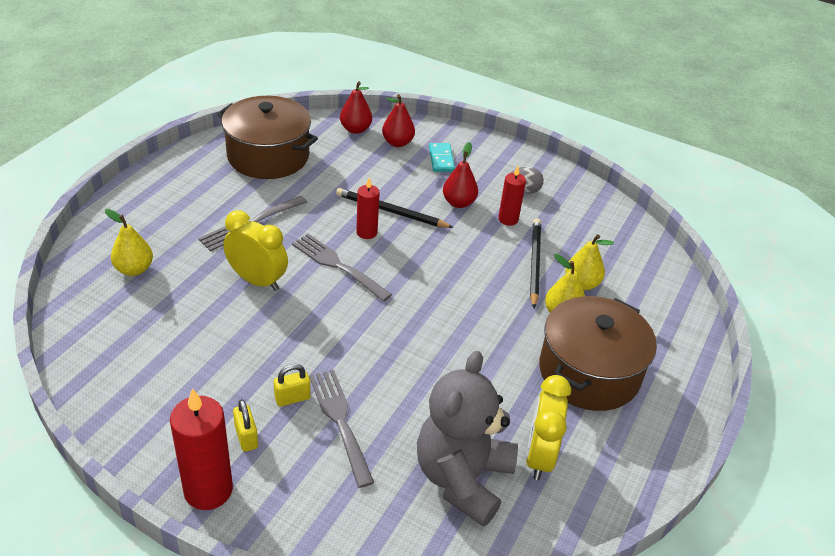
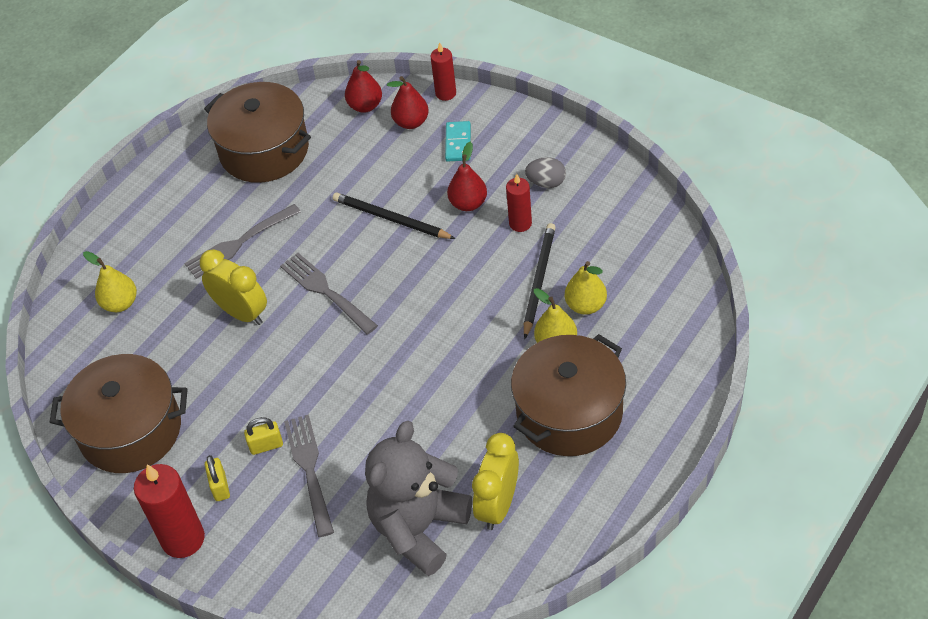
camera: 15 degrees right, 10 degrees up
(146, 382) = (130, 430): none -> brown pot
(366, 232) = (361, 248): red candle -> red candle (446, 93)

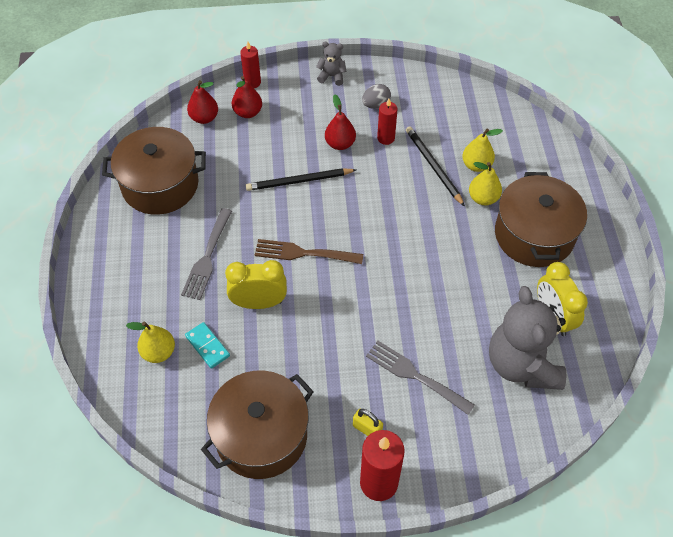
camera: 45 degrees left, 5 degrees up
(266, 445) = (370, 380): yellow padlock -> none
(326, 291) = (303, 253): grey fork -> brown fork
(458, 143) = (293, 109): turquoise domino -> turquoise domino (207, 346)
(531, 128) = (332, 76): none -> grey teddy bear

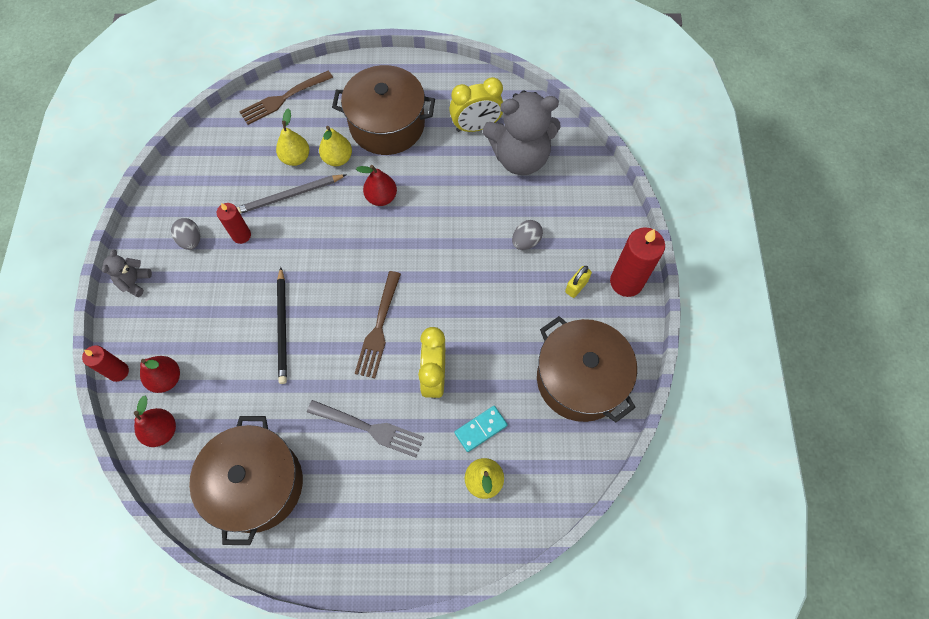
camera: 85 degrees left, 10 degrees up
(340, 144) = (238, 281): red pear -> red pear (381, 197)
(415, 376) = (526, 241): grey fork -> grey egg
(433, 166) = (289, 196): black pencil -> grey pencil
(543, 145) = (283, 98): none -> brown fork

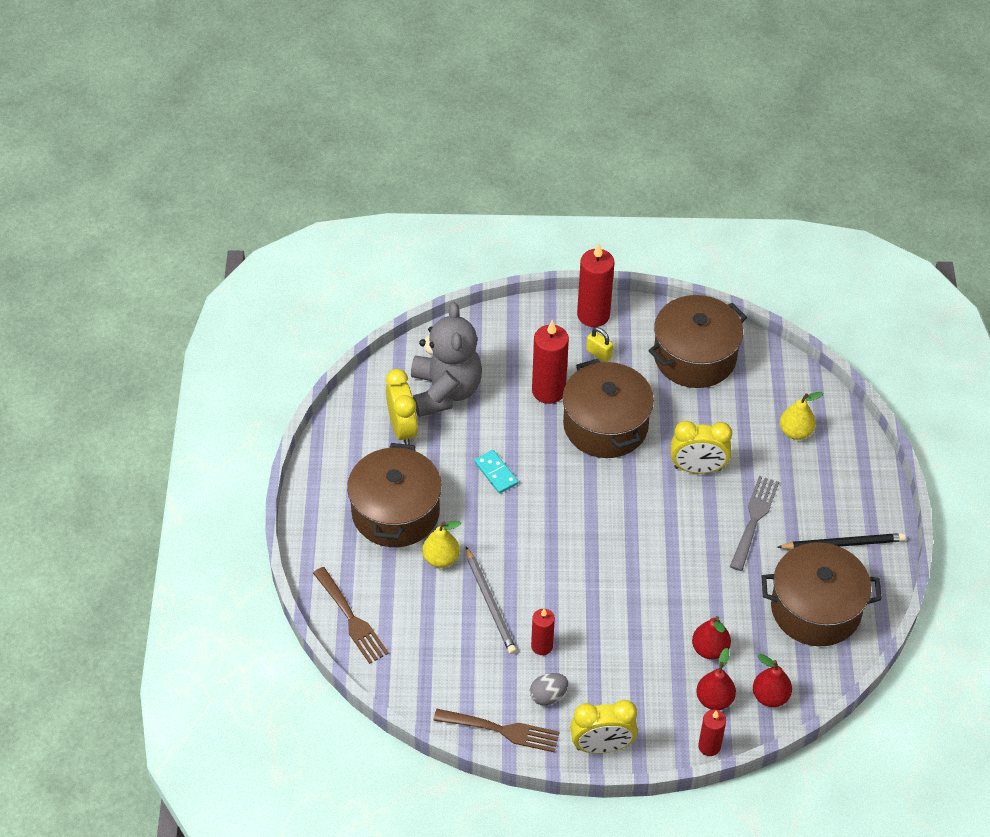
camera: 90 degrees left, 15 degrees down
(134, 281) = (602, 746): grey teddy bear -> yellow clock
(282, 327) = (652, 598): black pencil -> black pencil (843, 544)
(296, 158) = (438, 600): yellow pear -> none
(378, 328) = (649, 514): brown fork -> brown fork (502, 730)
(381, 197) = (494, 516): red pear -> red pear (710, 649)
(480, 429) = (748, 433): turquoise domino -> turquoise domino (496, 473)
(486, 291) = (605, 425): none -> brown pot
(526, 241) = (548, 391): grey egg -> red candle

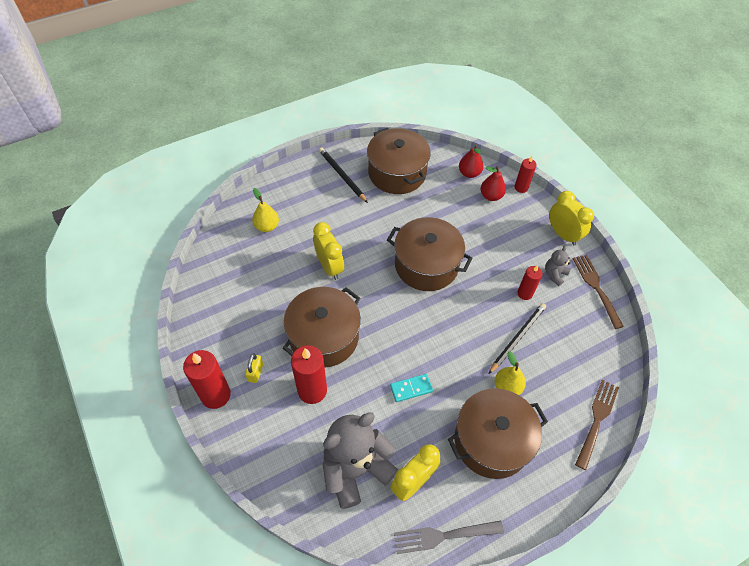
camera: 120 degrees left, 5 degrees up
(490, 603) = (517, 338): grey pencil -> black pencil
(496, 473) = (411, 388): turquoise domino -> turquoise domino turned 45 degrees clockwise
(548, 696) = (554, 274): grey egg -> grey teddy bear
(694, 357) = (227, 308): brown pot -> brown pot (426, 265)
(710, 649) = (460, 210): red pear -> none
(754, 519) = (352, 222): grey fork -> grey fork (443, 536)

